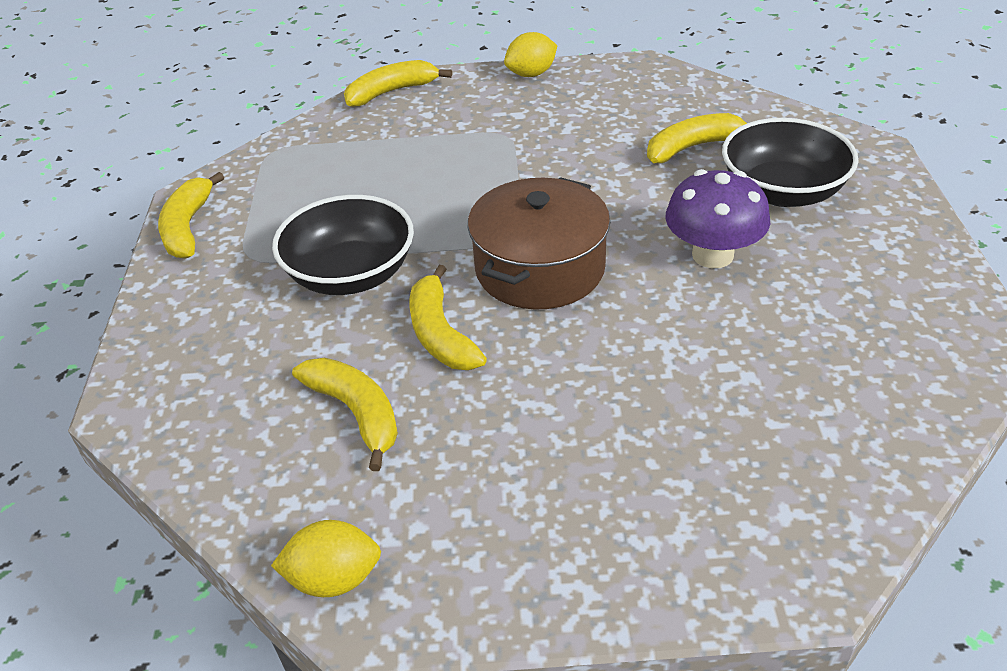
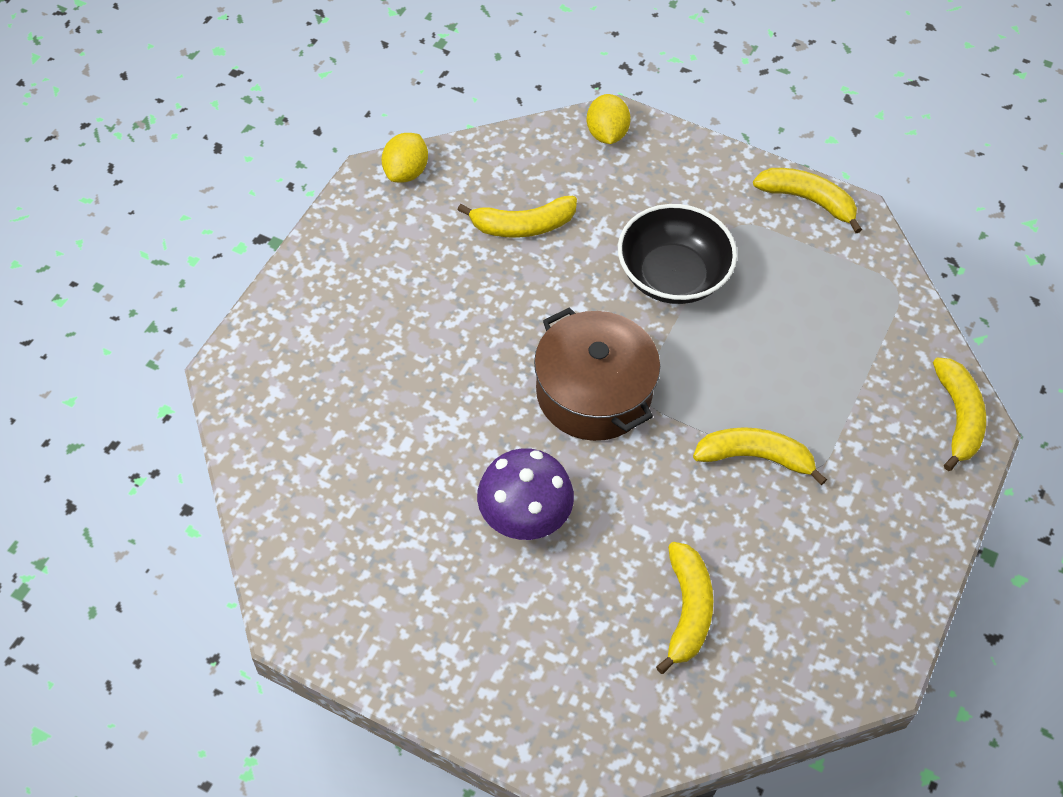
camera: 115 degrees right, 15 degrees up
(440, 334) = (565, 299): yellow banana -> yellow banana (755, 457)
(531, 74) = (924, 555): yellow lemon -> yellow lemon (606, 134)
(782, 191) = (568, 632): black bowl -> none

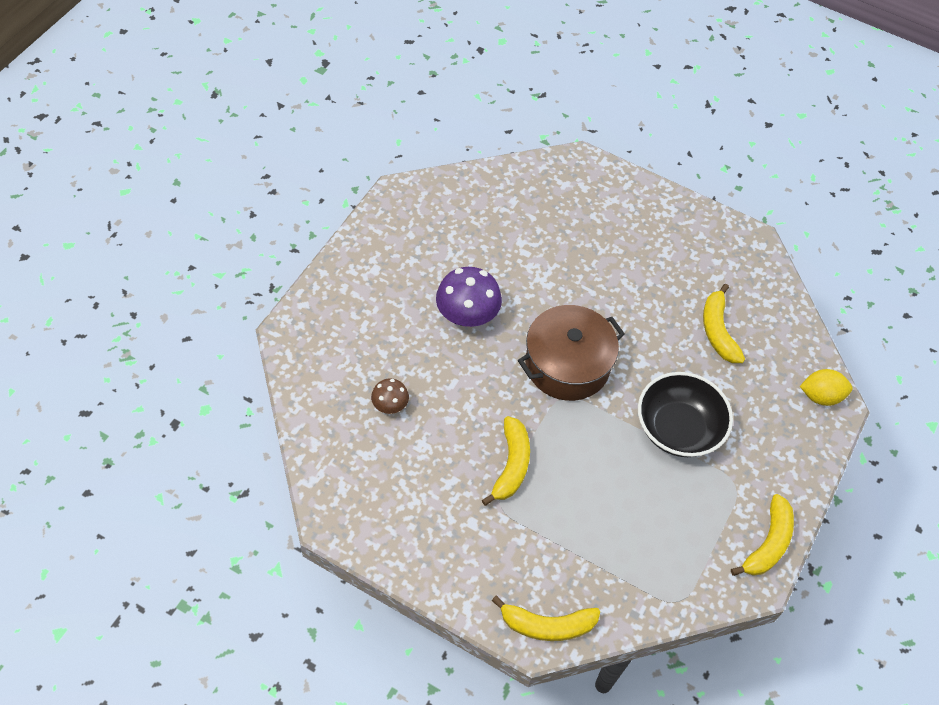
camera: 90 degrees right, 0 degrees up
(406, 172) = (761, 259): yellow lemon -> none
(687, 611) = (390, 405): yellow banana -> brown mushroom

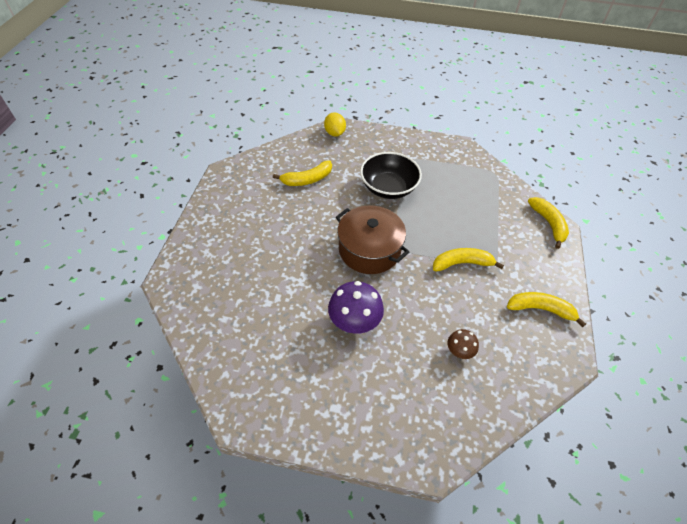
camera: 105 degrees left, 5 degrees down
(768, 543) = (438, 144): yellow banana -> yellow banana (540, 309)

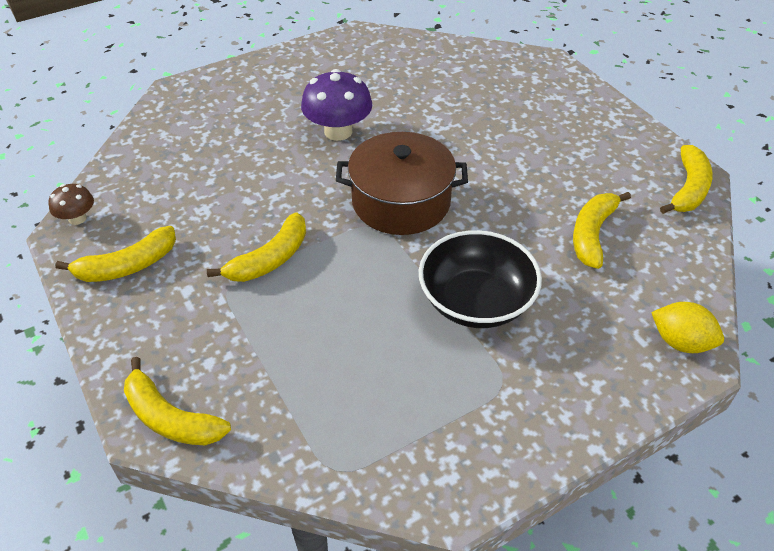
camera: 140 degrees right, 5 degrees down
(238, 168) = (688, 189): none -> yellow banana
(459, 351) = (205, 169): brown mushroom -> brown mushroom (77, 218)

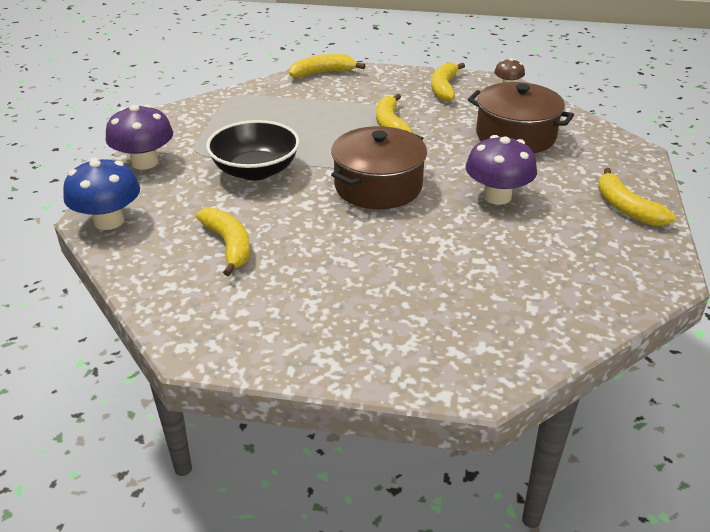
camera: 130 degrees right, 10 degrees down
(209, 164) = (515, 135): none -> brown pot
(576, 411) = (145, 162): none -> purple mushroom
(680, 342) = (109, 221): yellow lemon -> blue mushroom
(688, 189) = (187, 331): yellow banana -> yellow banana (626, 208)

